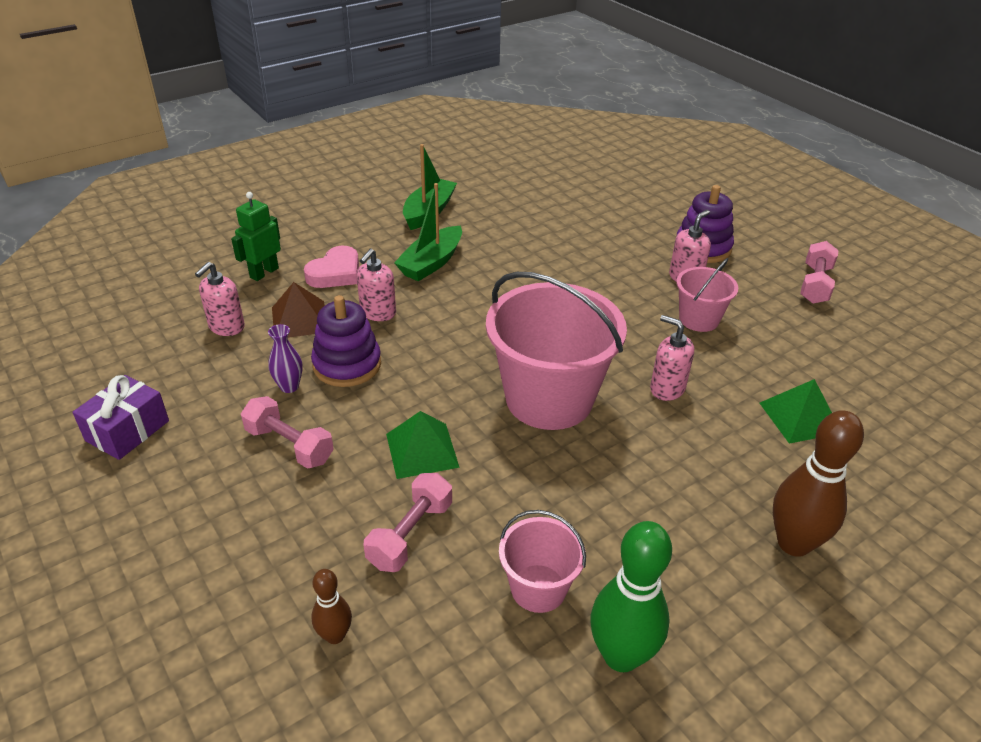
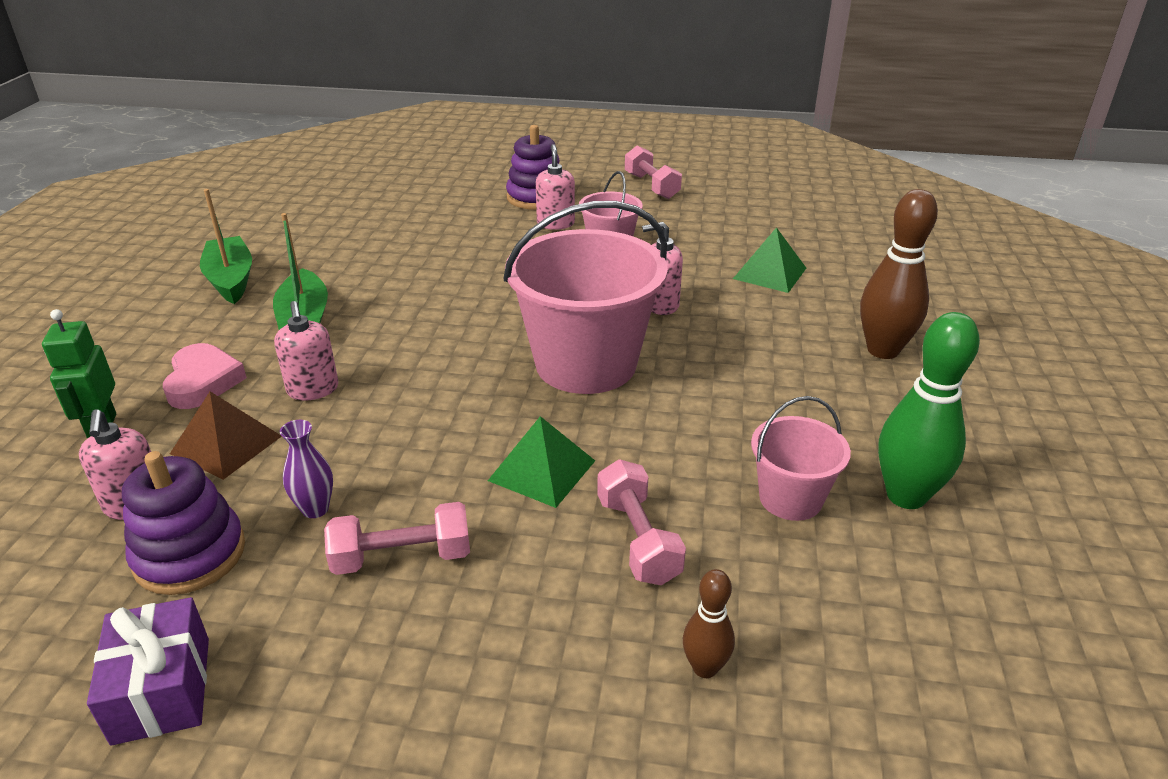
camera: 45 degrees left, 5 degrees down
(347, 364) = (351, 451): purple stacking toy -> purple stacking toy (190, 554)

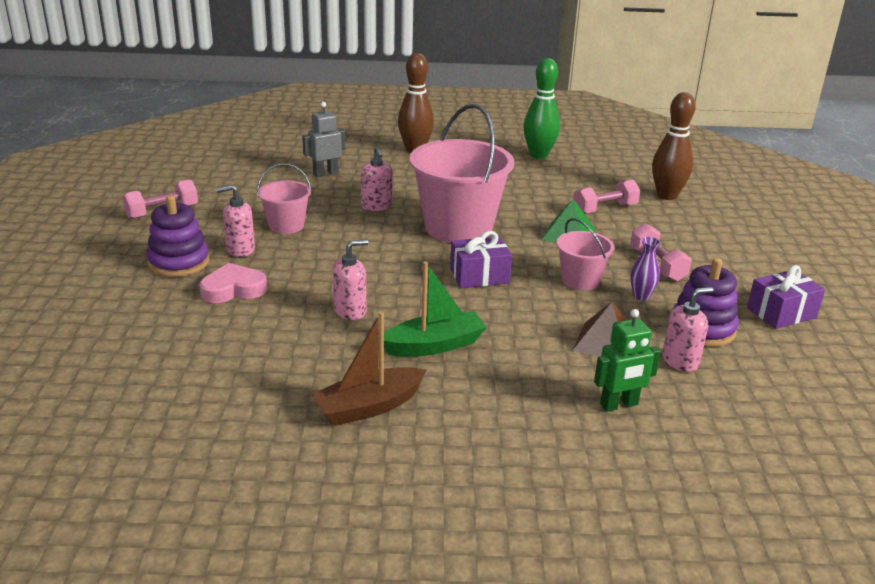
camera: 100 degrees left, 5 degrees down
(203, 382) = (541, 373): pink heart -> pink heart (233, 289)
(231, 280) = (369, 407): green boat -> brown boat
(313, 390) = (529, 321): pink soap dispenser -> pink soap dispenser (350, 311)
(440, 366) = (479, 276): none -> purple gift
(705, 668) = (666, 196): brown bowling pin -> brown bowling pin, size x1.89
(770, 273) = (325, 173): green pyramid -> grey robot
(790, 498) = (554, 177): pink bucket -> pink bucket (580, 280)

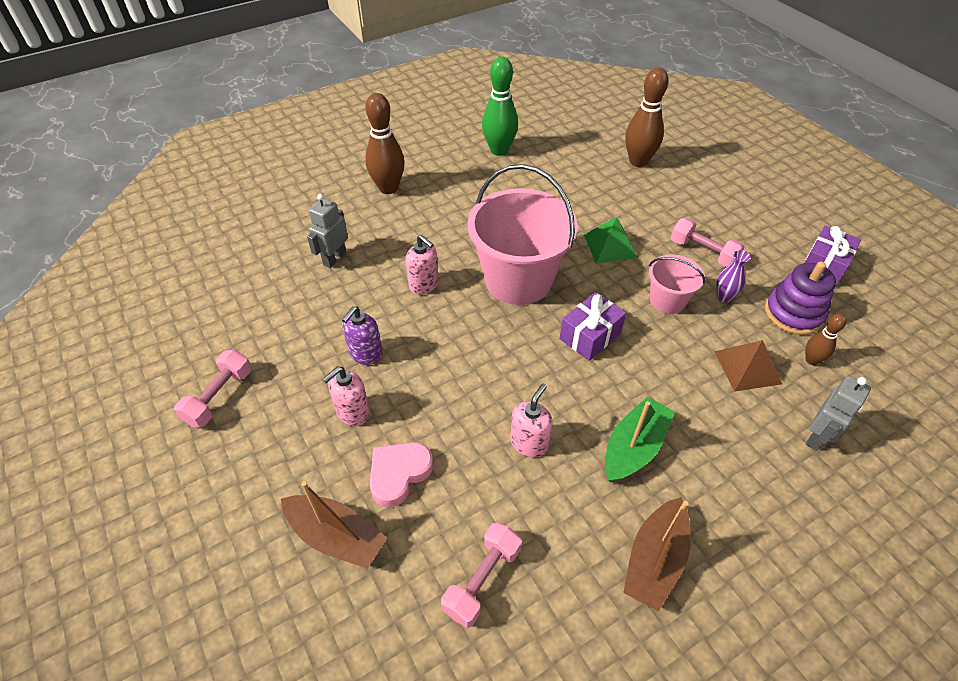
camera: 30 degrees left, 20 degrees up
(154, 301) = (336, 537): none -> brown boat
(179, 262) = (308, 465): purple stacking toy -> none
(286, 226) = (365, 354): pink bucket -> purple soap dispenser
(604, 209) = (608, 200): pink dumbbell -> pink dumbbell (482, 580)
(619, 405) = (817, 437): green robot -> grey robot
(680, 361) = (811, 360): pink soap dispenser -> brown bowling pin

